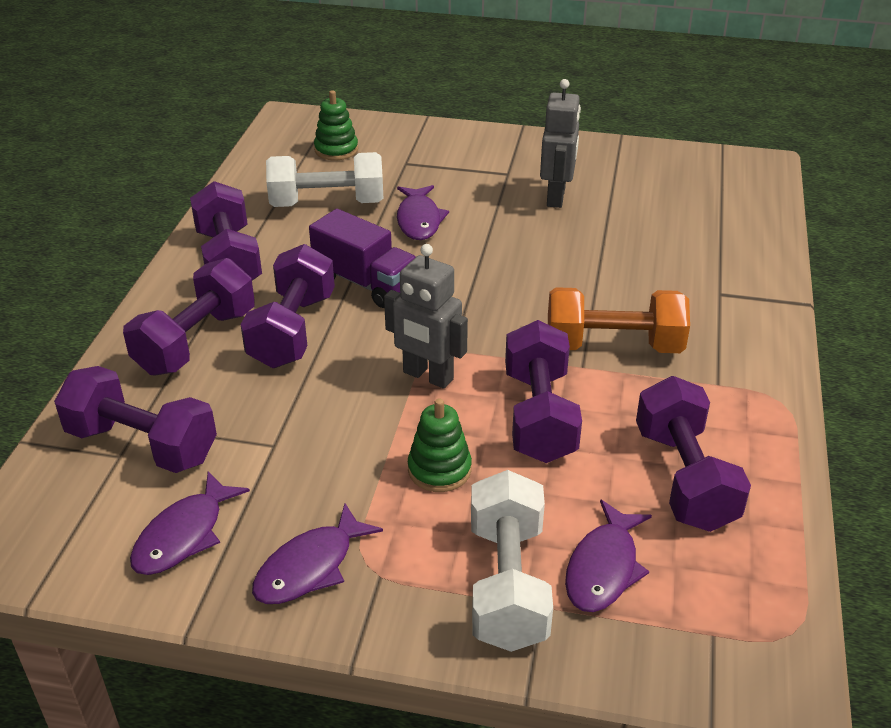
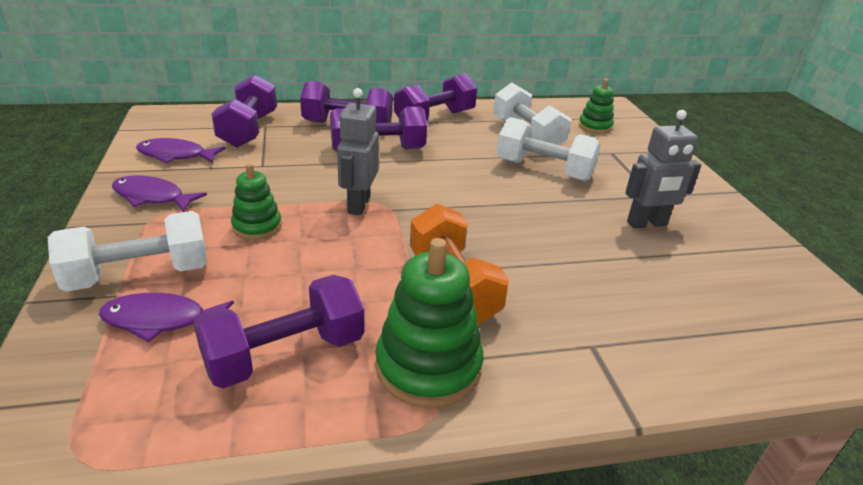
camera: 65 degrees right, 5 degrees down
(365, 283) = (448, 164): purple truck -> none
(419, 220) = (543, 170): purple fish -> white dumbbell
(539, 416) = (336, 260): purple dumbbell -> none
(724, 391) = (428, 367): none -> green stacking toy

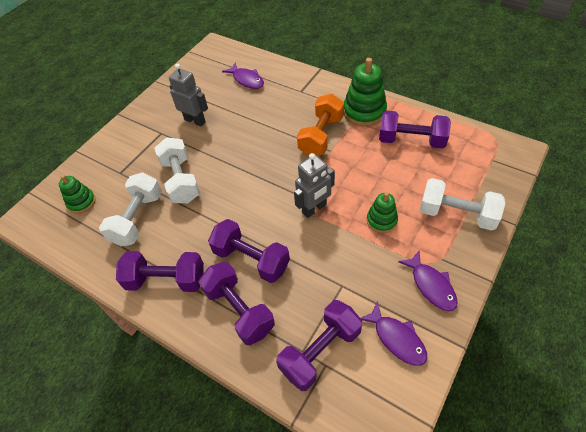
camera: 130 degrees left, 20 degrees up
(160, 320) = (454, 181): purple fish -> purple fish (247, 80)

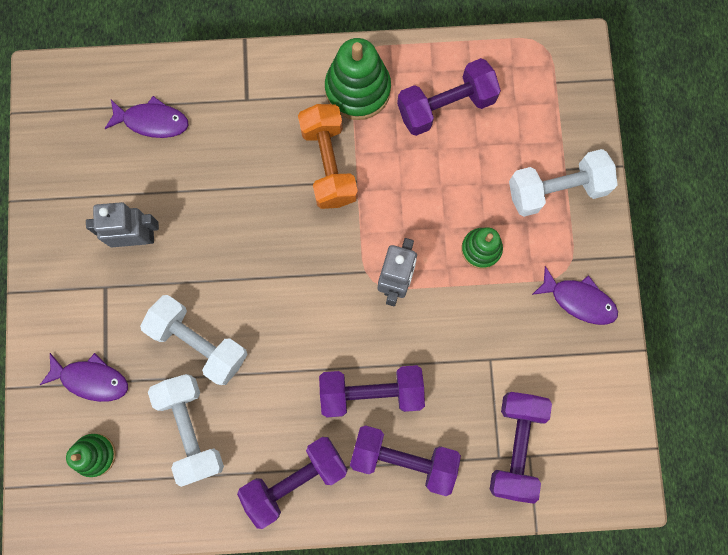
camera: 40 degrees left, 25 degrees up
(397, 338) = (579, 382): purple fish -> purple fish (91, 379)

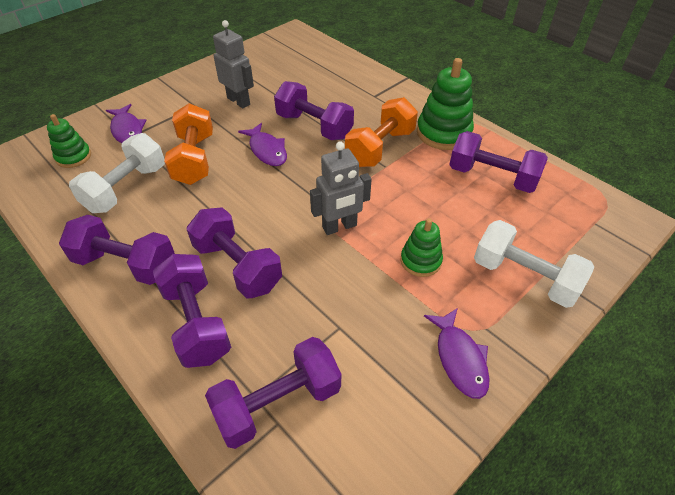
camera: 50 degrees right, 30 degrees down
(152, 121) = (316, 72): purple fish -> purple fish (267, 150)
(199, 342) = (194, 159): white dumbbell -> orange dumbbell
(245, 196) = (314, 126): none -> purple dumbbell

